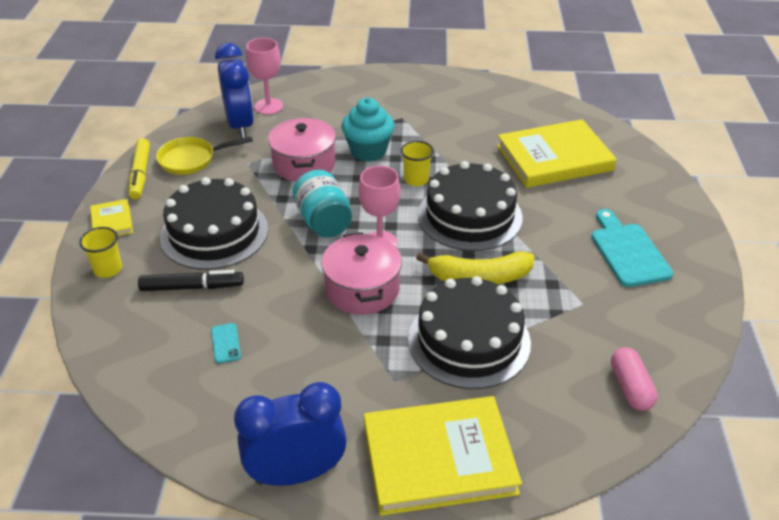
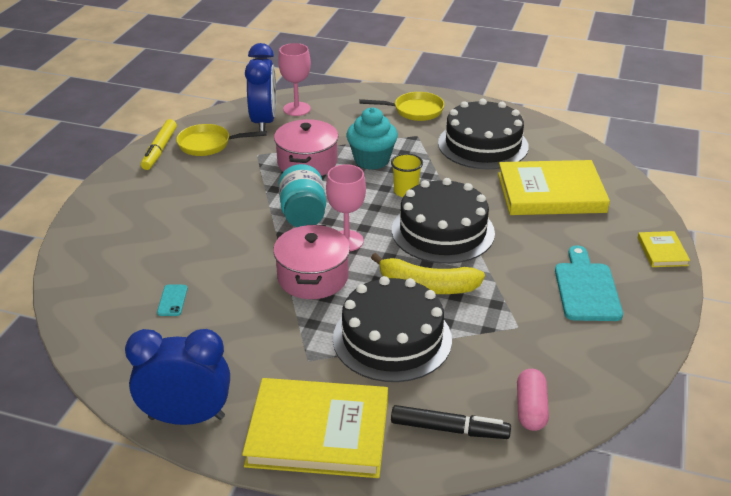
camera: 15 degrees right, 5 degrees down
(108, 269) = (99, 223): yellow cup -> none
(112, 222) = (119, 185): yellow book -> yellow book (662, 251)
(192, 287) = (163, 250): black marker -> black marker (449, 429)
(214, 233) = (202, 208): black cake -> black cake (483, 144)
(388, 91) = (414, 111): none -> yellow pan

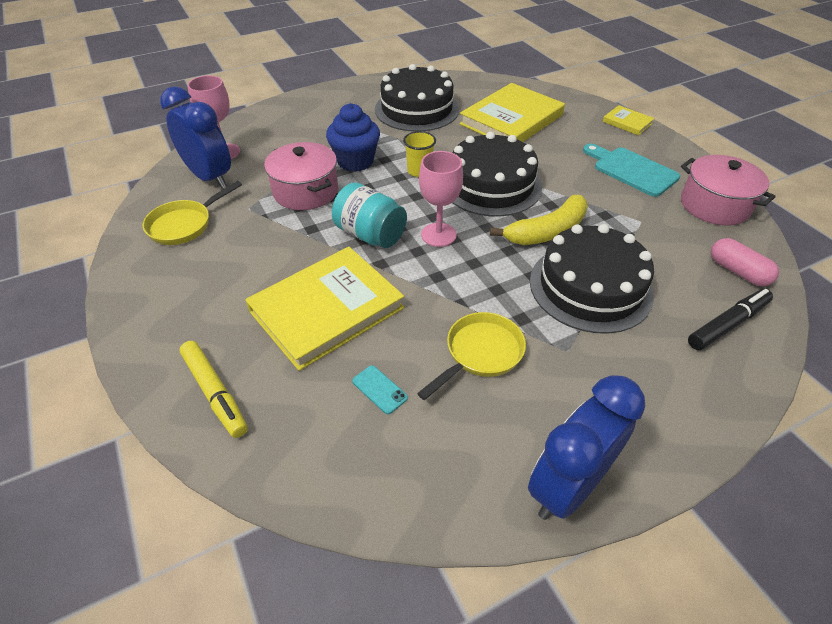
camera: 45 degrees left, 10 degrees up
(160, 150) = (137, 257): yellow marker -> yellow marker (215, 392)
(313, 277) = (461, 281): pink pot -> pink pot (714, 205)
(318, 432) = (668, 402): yellow book -> yellow book (326, 310)
(371, 160) = (355, 161): turquoise cupcake -> blue cupcake
(414, 111) = (328, 108): yellow pan -> yellow pan (480, 353)

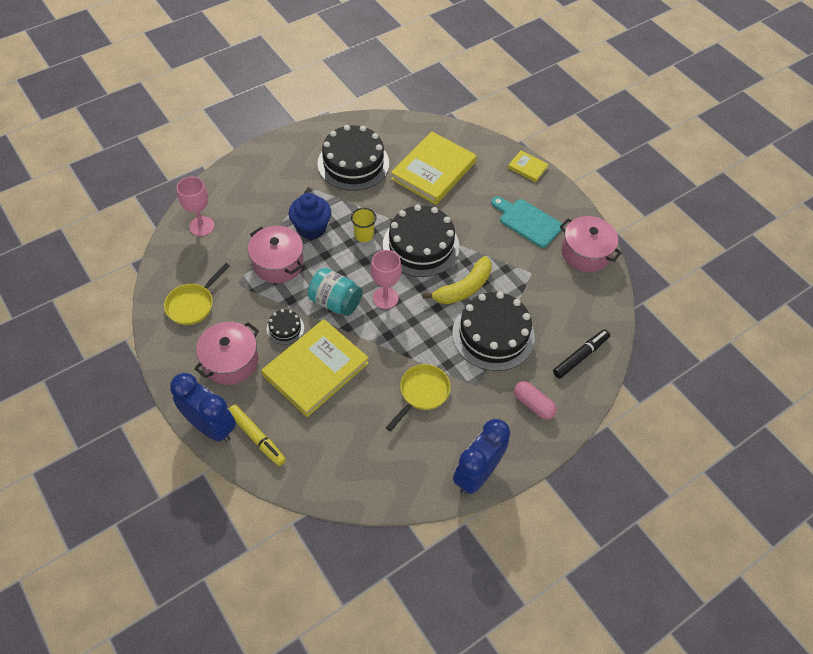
camera: 10 degrees left, 10 degrees up
(210, 177) = (198, 255): blue clock -> blue clock (211, 427)
(210, 290) = (231, 361): none -> pink pot
(296, 258) = (285, 328): none -> black cake
(379, 389) = (361, 425): turquoise phone -> none
(738, 271) = (593, 312): pink capsule -> pink capsule (533, 404)

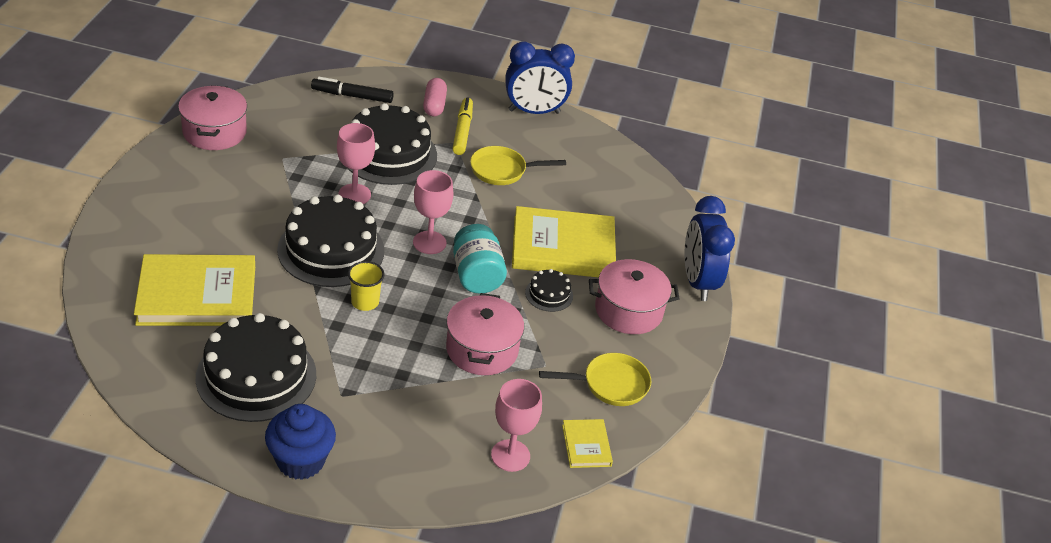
camera: 135 degrees left, 15 degrees down
(257, 437) = (667, 247): yellow marker -> yellow marker (462, 131)
(311, 228) = (403, 352): blue cupcake -> blue cupcake (300, 461)
(463, 288) = (354, 194): yellow banana -> pink goblet
(527, 167) = (113, 219): yellow book -> yellow book (586, 445)
(527, 221) = (208, 186): turquoise cutting board -> none

